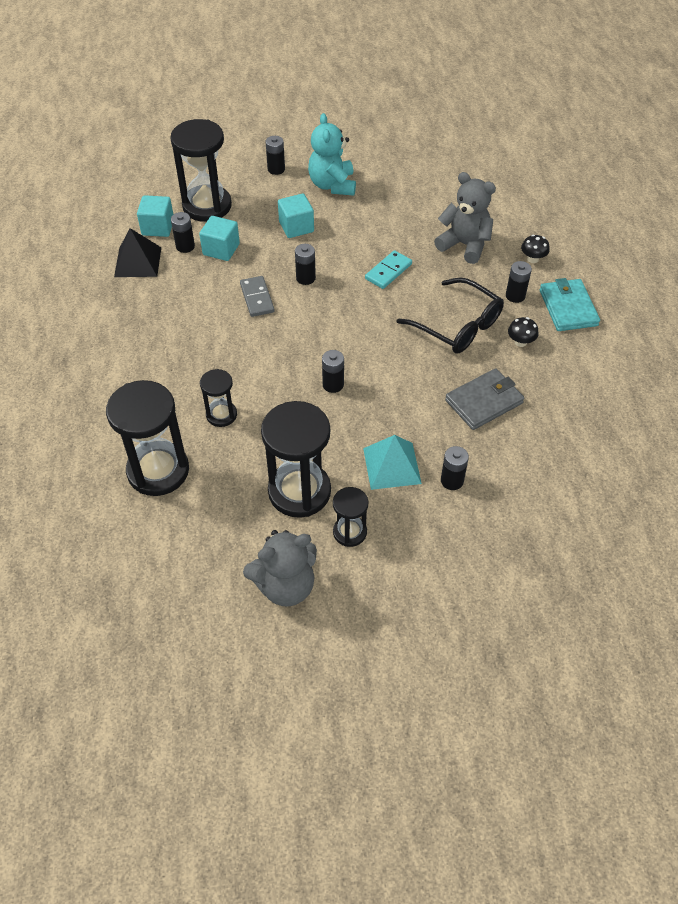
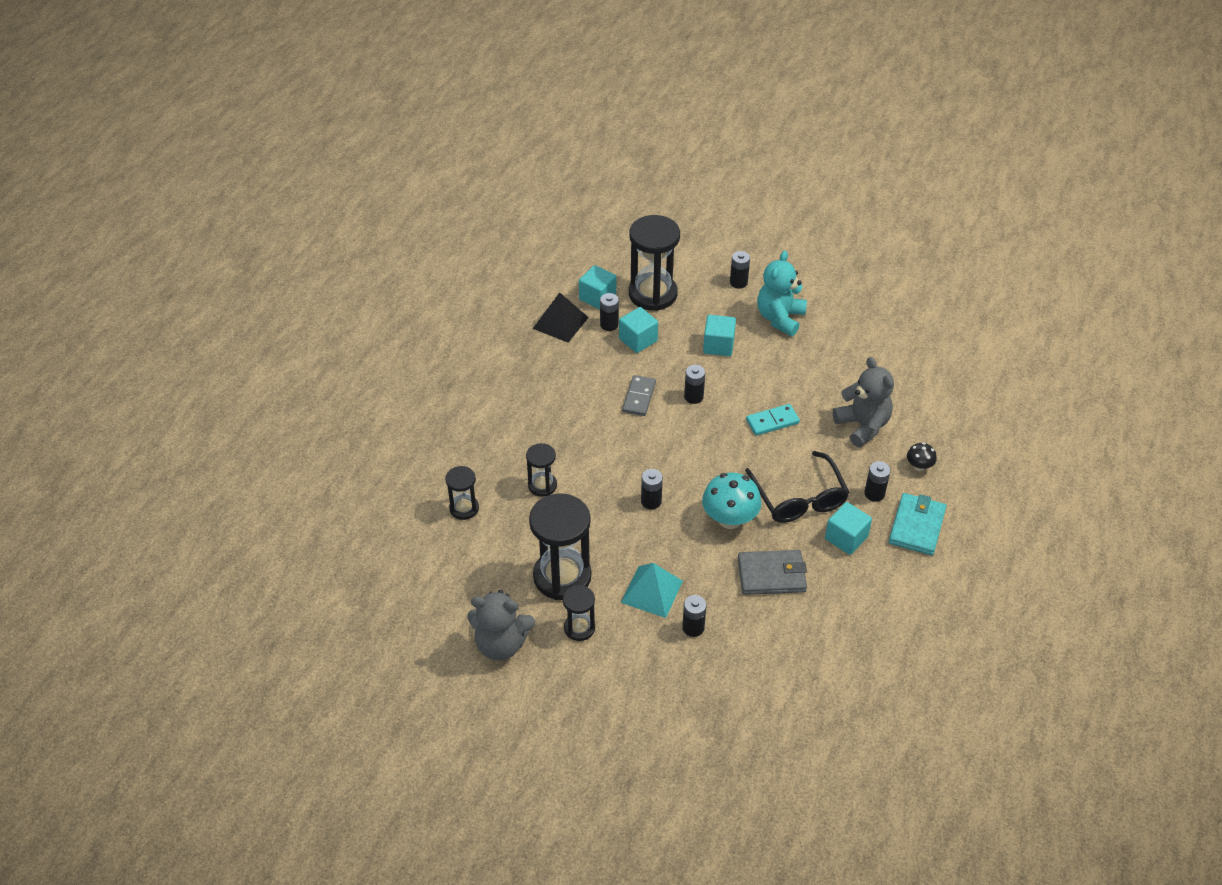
camera: 30 degrees right, 5 degrees down
(158, 471) = (464, 508): black hourglass -> black hourglass, size x0.52
(413, 369) = (729, 519): none -> turquoise mushroom
(520, 342) = (846, 538): black mushroom -> turquoise cube

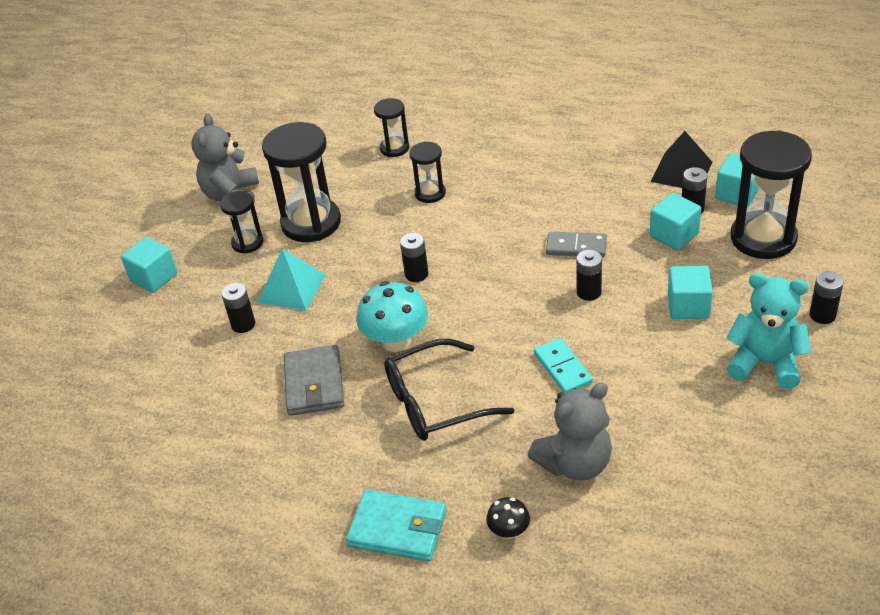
camera: 90 degrees right, 5 degrees down
(846, 538) = (373, 452): turquoise cube -> turquoise cube (154, 277)
(874, 493) = (451, 480): black battery -> none

